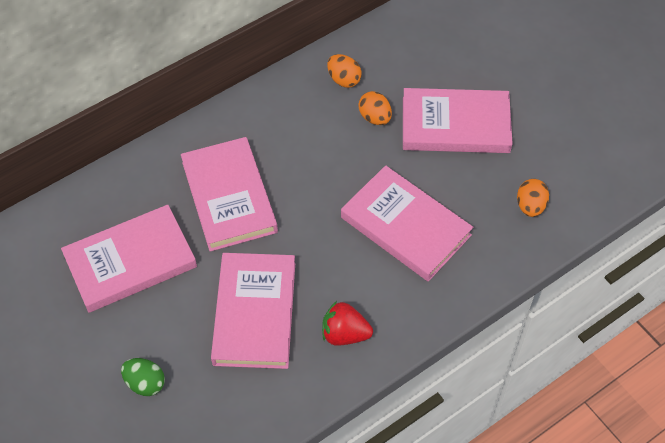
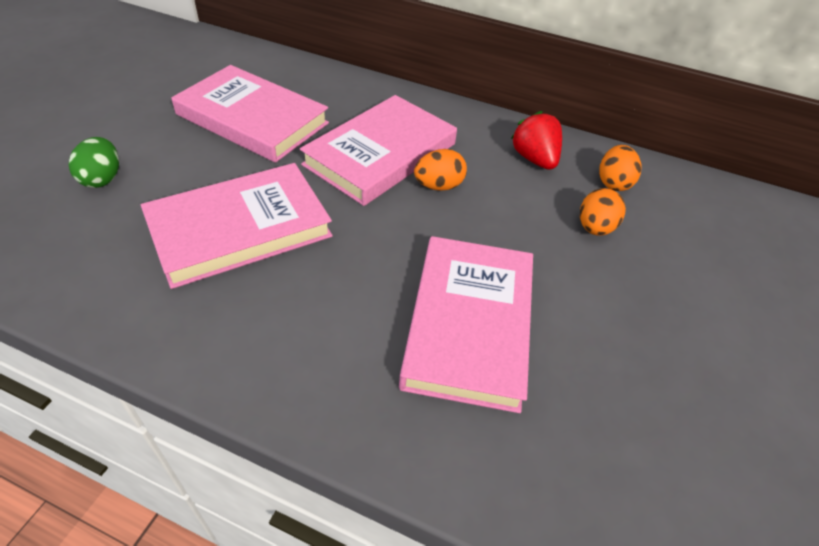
camera: 55 degrees right, 10 degrees down
(344, 334) = (254, 327): red strawberry -> red strawberry (534, 159)
(455, 125) = (673, 312): pink book -> none
(530, 206) = (643, 478): orange egg -> orange egg (438, 186)

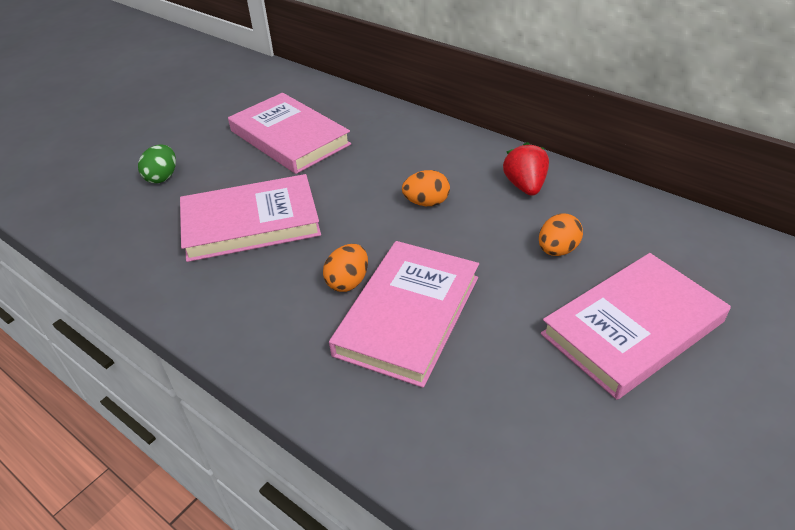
camera: 20 degrees right, 5 degrees down
(380, 154) = (386, 173): pink book -> pink book (632, 328)
(613, 183) = (594, 212): orange egg -> orange egg (348, 282)

